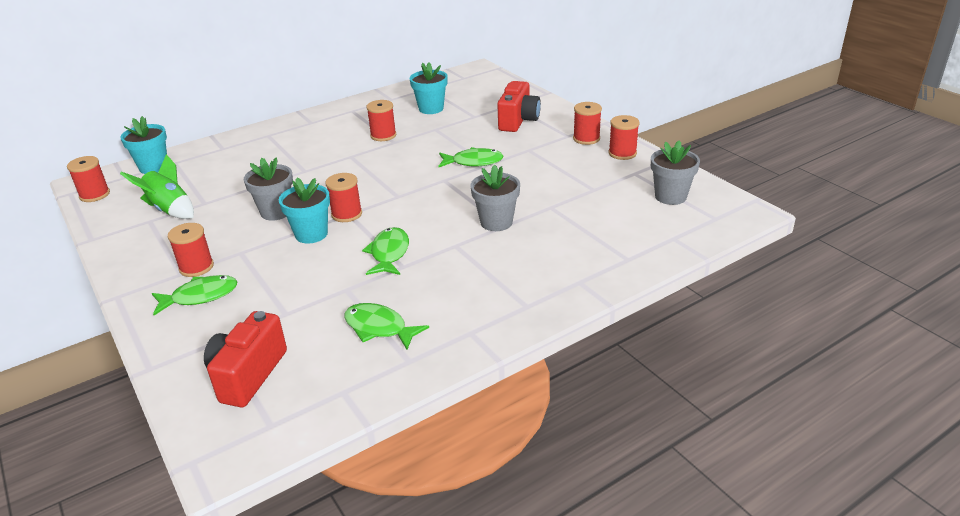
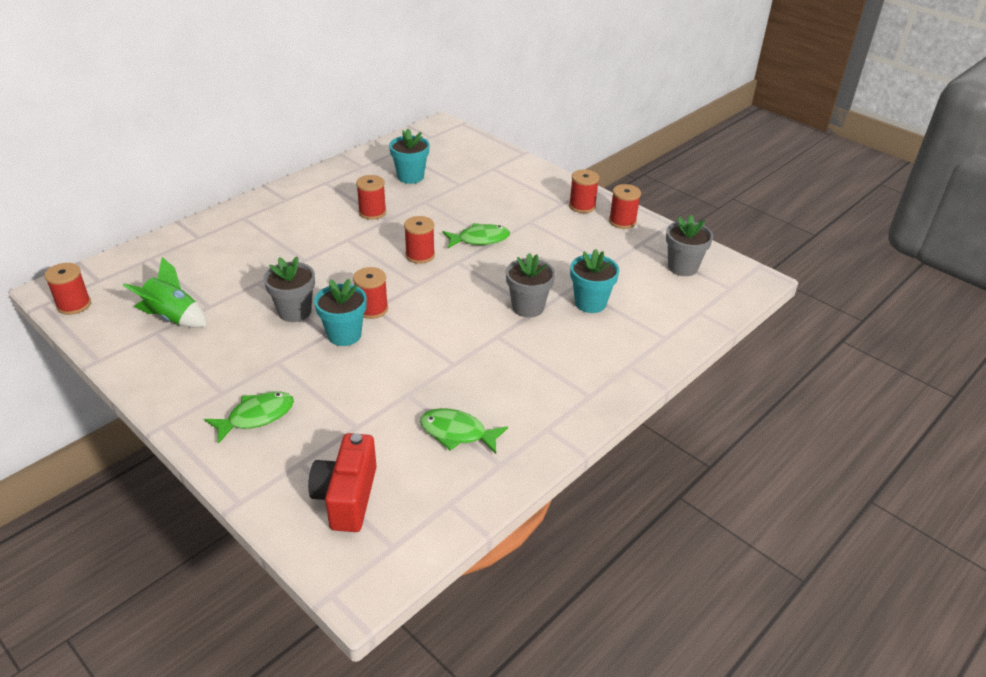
camera: 15 degrees left, 5 degrees up
(153, 167) = (128, 265): turquoise flower pot -> turquoise flower pot (590, 303)
(196, 267) = (236, 383): red spool -> red spool (420, 255)
(389, 253) = (434, 350): green fish -> none
(518, 121) = (507, 188): red camera -> none

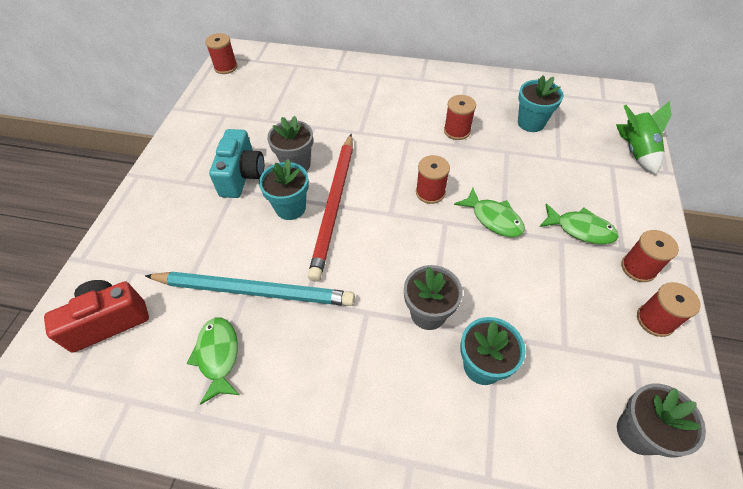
camera: 60 degrees right, 15 degrees up
(173, 317) = (244, 112): green rocket -> green rocket (636, 151)
(256, 417) = (170, 215): green fish -> green fish (580, 229)
(264, 350) = (242, 176): none -> turquoise camera
(372, 309) = (334, 205): red spool -> red pencil
(412, 390) = (253, 290): none -> turquoise pencil

